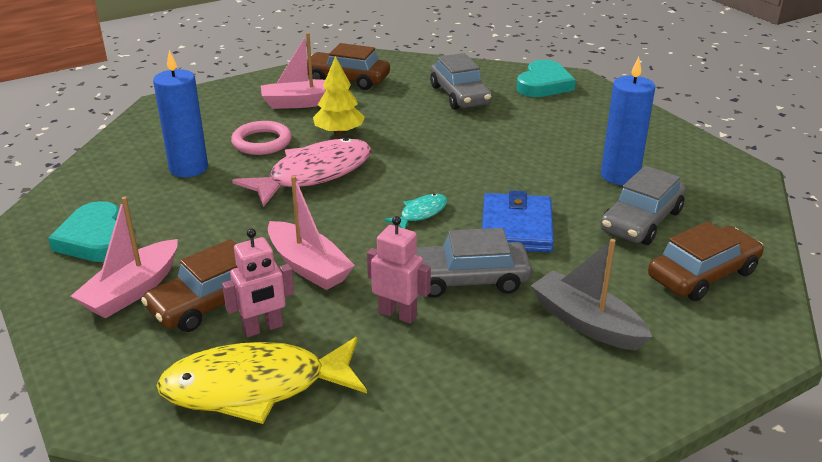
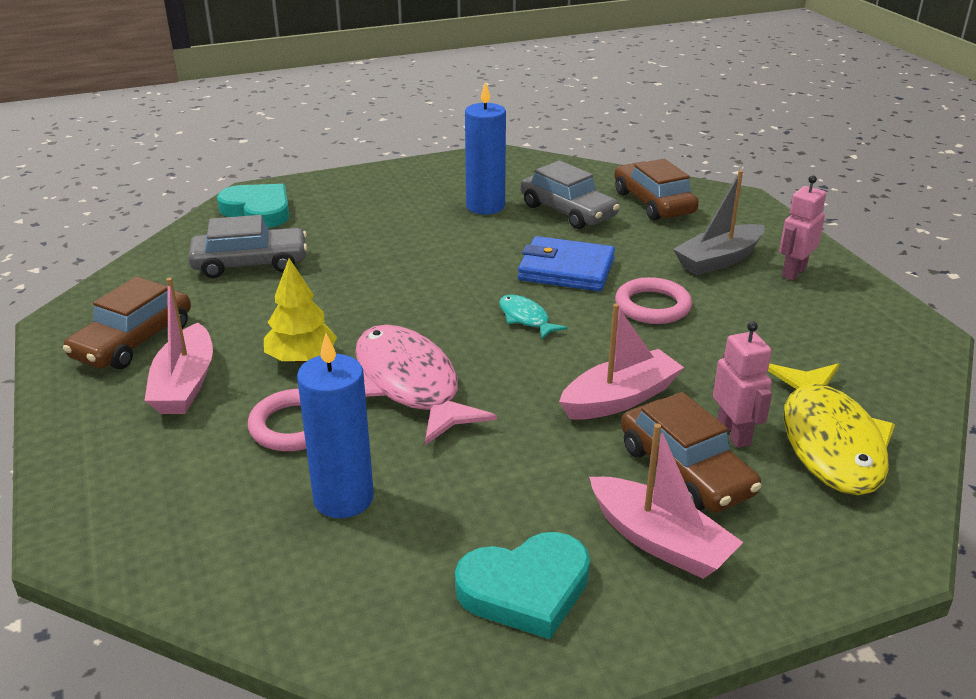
camera: 80 degrees left, 0 degrees up
(397, 314) = (708, 349): pink robot -> pink robot (793, 272)
(467, 279) = (652, 306): grey car -> pink ring

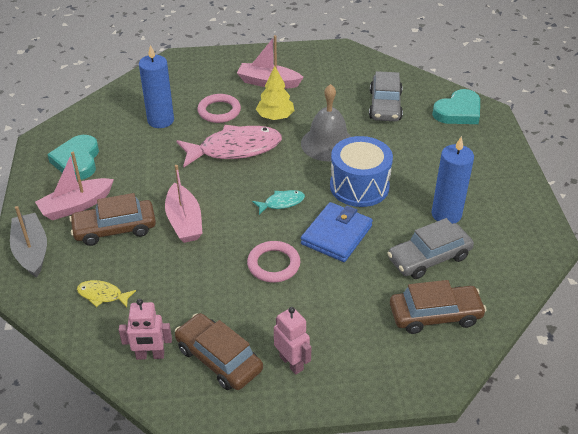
camera: 105 degrees right, 10 degrees up
(133, 341) = (313, 68): brown car -> brown car (219, 359)
(365, 299) = (327, 143): none -> grey bell
(458, 264) = (359, 186): none -> blue drum
(719, 260) = (325, 323): grey boat -> grey boat (31, 251)
(734, 434) = (131, 257): pink robot -> pink robot (150, 355)
(829, 441) = (102, 295): yellow fish -> yellow fish, size x0.47

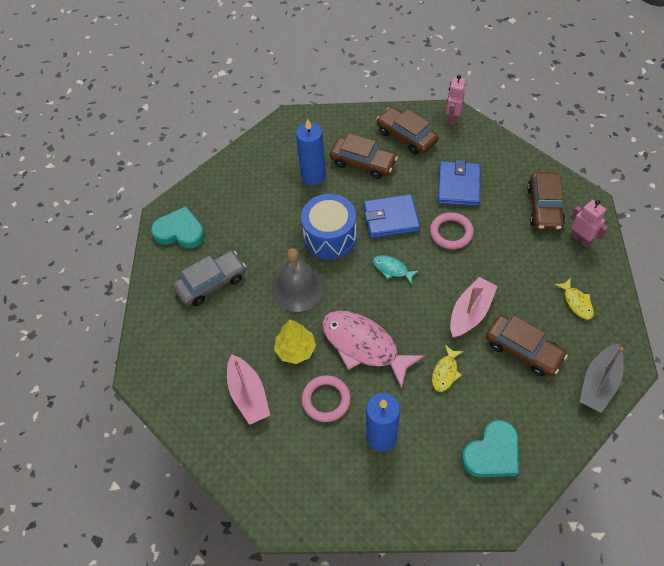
camera: 125 degrees left, 15 degrees up
(76, 206) = (533, 399): pink boat -> none
(159, 176) = (445, 372): none -> yellow fish
(291, 363) = (508, 174): pink robot -> pink robot (452, 118)
(321, 309) = (458, 186): none -> blue wallet
(429, 258) = (363, 163): grey car -> brown car

